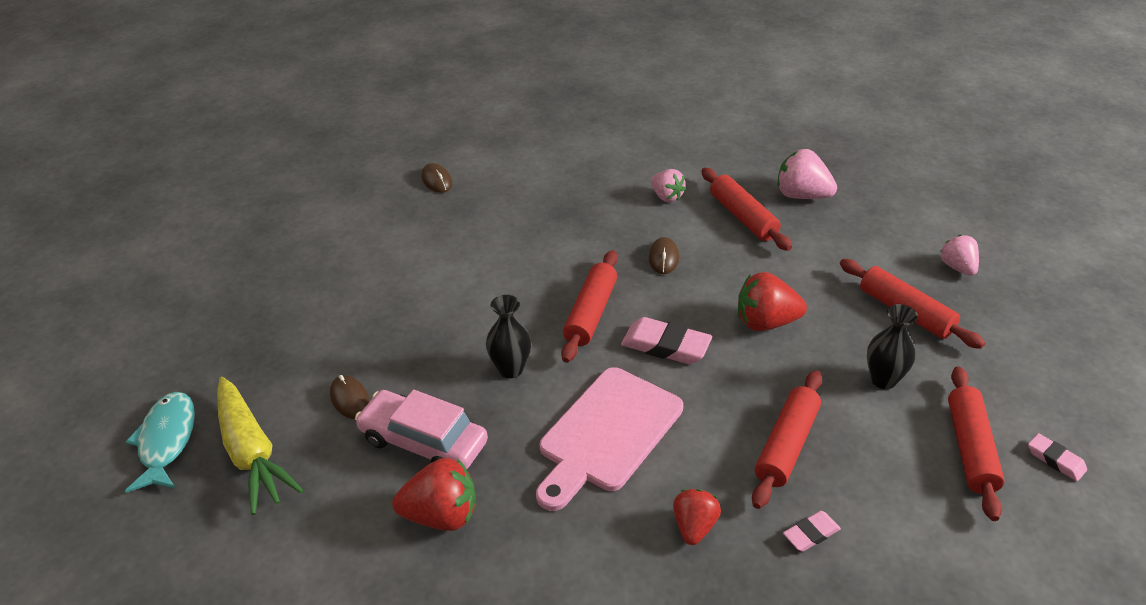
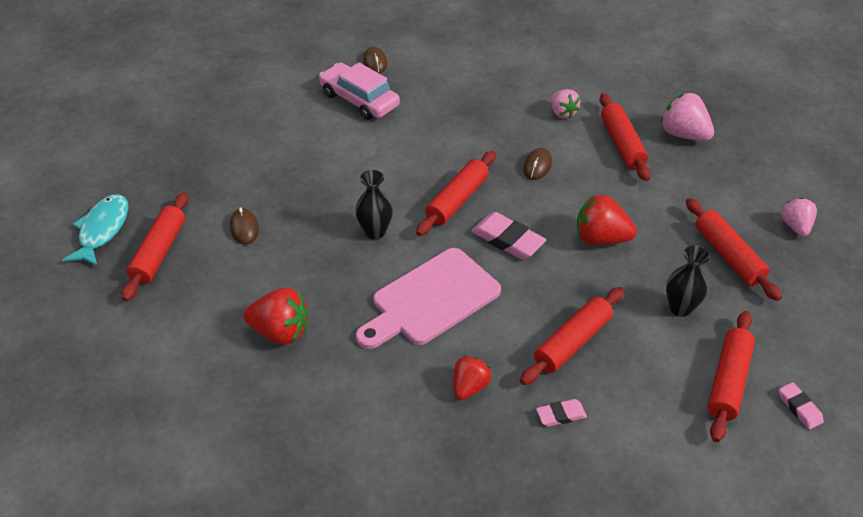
camera: 15 degrees right, 5 degrees up
(251, 453) = (159, 252): yellow carrot -> red rolling pin
(423, 441) = (287, 273): pink car -> pink car (359, 100)

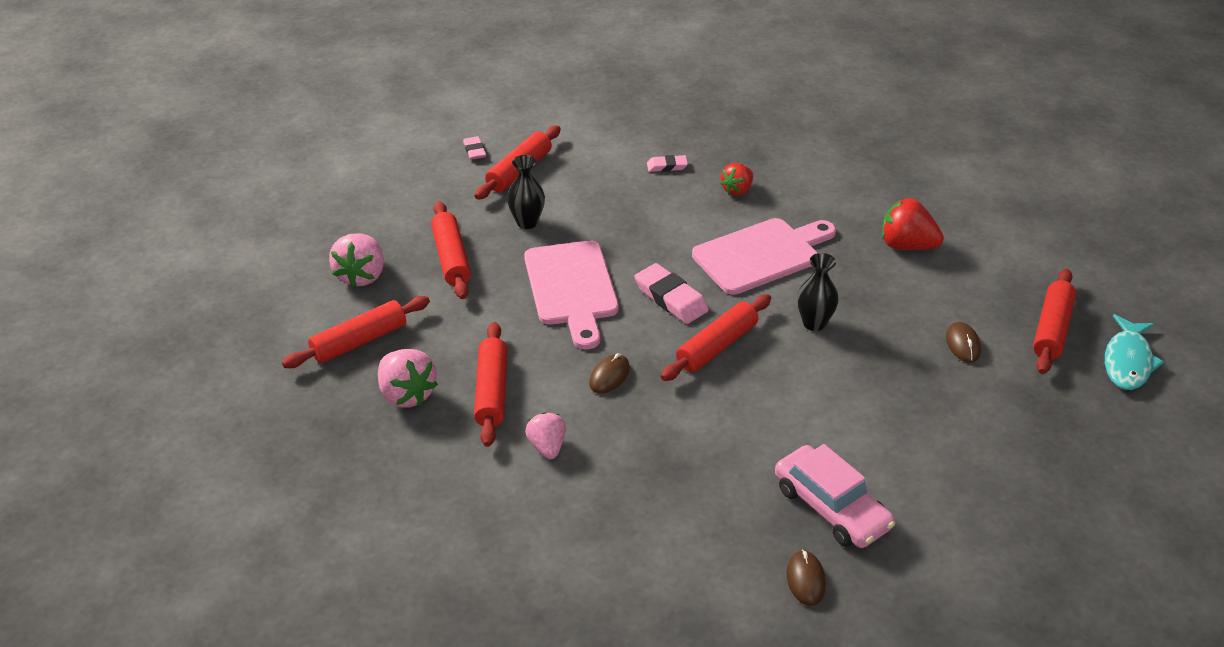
camera: 170 degrees left, 5 degrees down
(572, 342) = (638, 209): red rolling pin -> red rolling pin (359, 341)
(600, 238) = (572, 288): red strawberry -> pink cutting board
(795, 226) = (362, 276): pink strawberry -> pink strawberry, size x1.52

